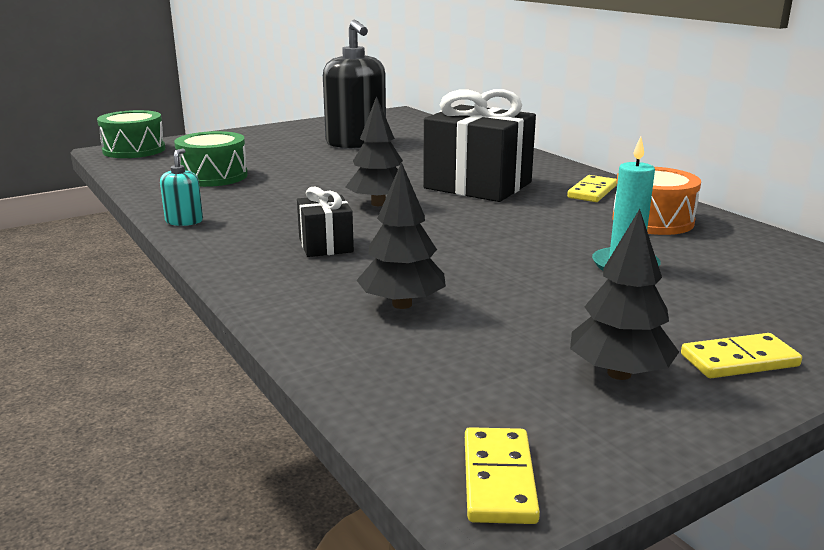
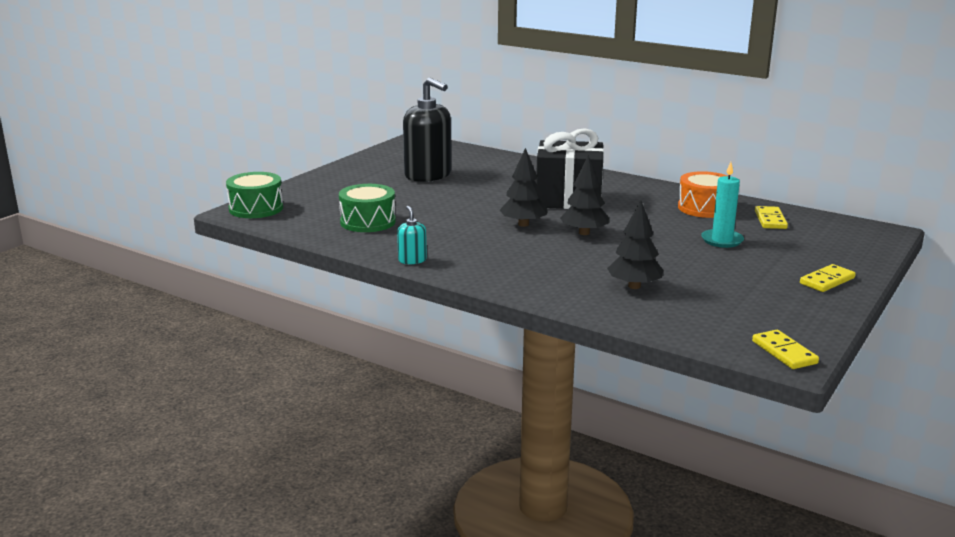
camera: 25 degrees left, 0 degrees up
(325, 245) = (535, 259): black gift -> none
(592, 192) = (646, 193): yellow domino -> yellow domino (770, 220)
(619, 373) = (782, 298): black tree -> black tree (584, 233)

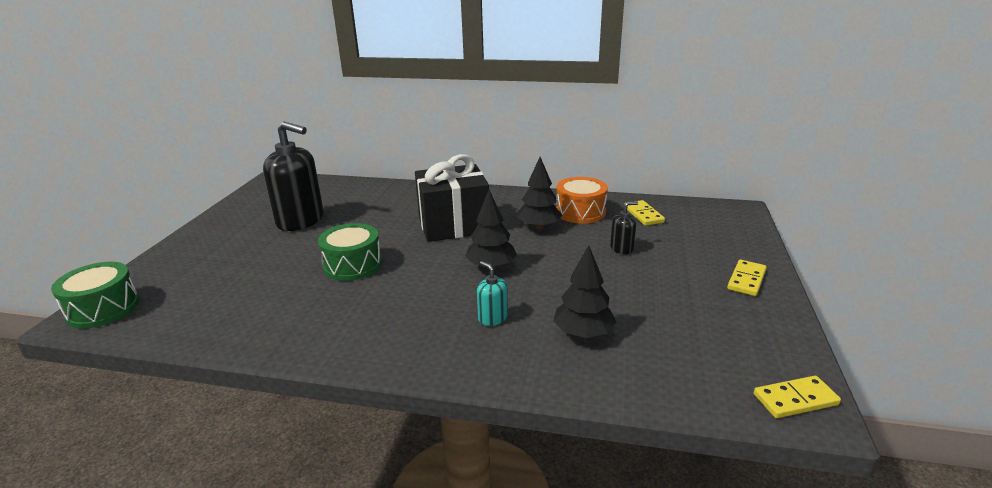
camera: 20 degrees left, 5 degrees up
(368, 222) = (250, 301): green drum -> green drum (352, 265)
(412, 260) = (321, 352): turquoise soap dispenser -> turquoise soap dispenser (492, 318)
(523, 224) = (425, 267): black tree -> black tree (539, 227)
(722, 240) = (621, 248): turquoise candle -> black soap dispenser
(784, 352) = (795, 400): yellow domino -> yellow domino turned 60 degrees counterclockwise

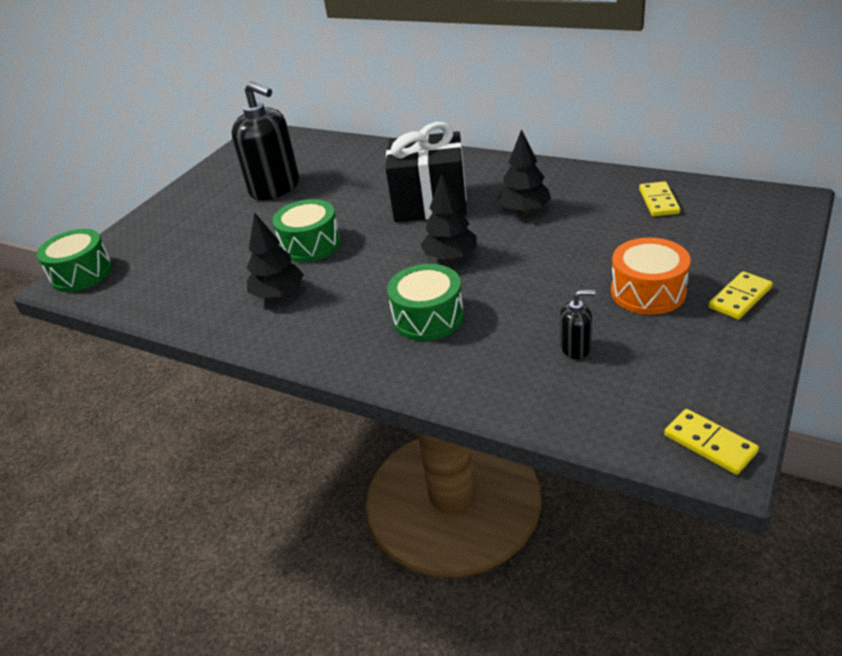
camera: 20 degrees right, 10 degrees up
(492, 318) = (428, 317): turquoise soap dispenser -> green drum
(580, 212) = (582, 193): orange drum -> orange drum (648, 292)
(583, 333) = (515, 344): black tree -> black tree (278, 294)
(621, 248) = (608, 245): black soap dispenser -> black soap dispenser (575, 348)
(795, 400) = (709, 444): yellow domino -> yellow domino turned 45 degrees clockwise

